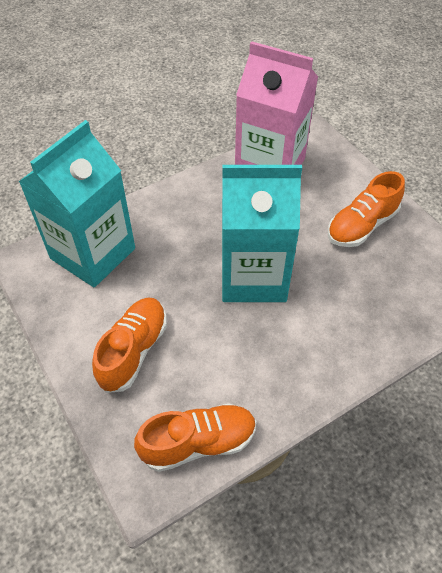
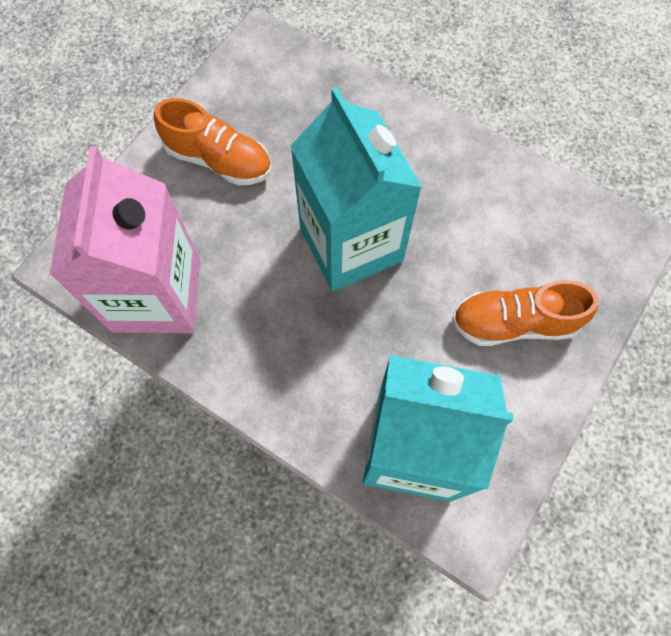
camera: 115 degrees left, 15 degrees up
(198, 442) = (567, 215): orange shoe -> none

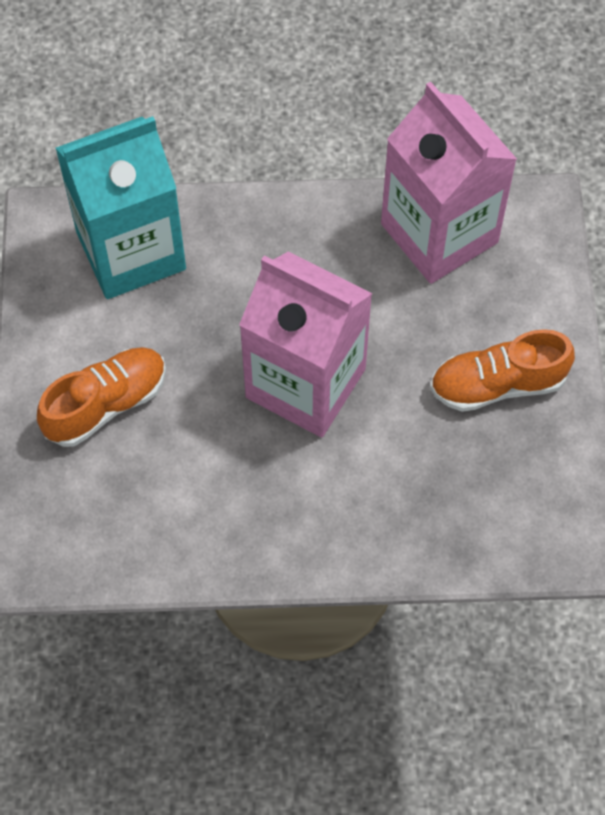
camera: 145 degrees right, 5 degrees down
(351, 244) = (305, 383): turquoise carton -> pink carton

